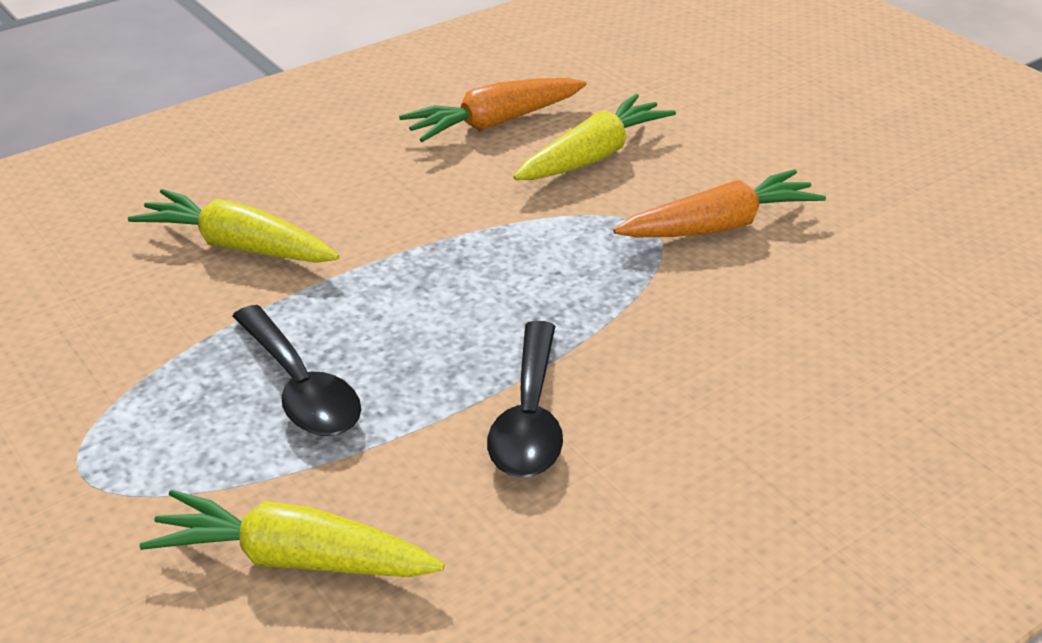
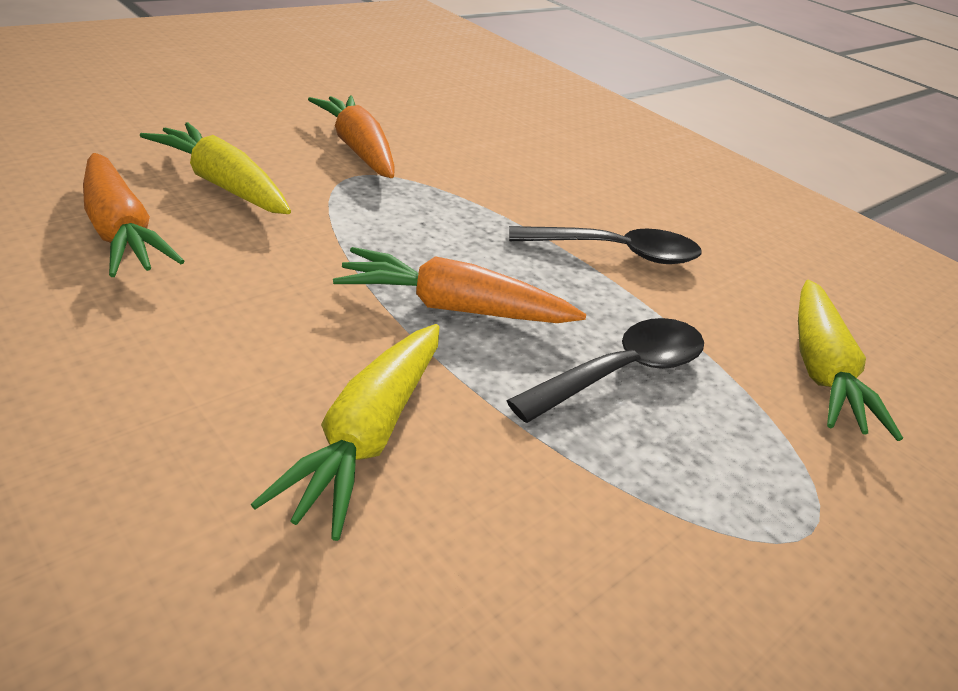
camera: 100 degrees left, 0 degrees up
(400, 288) = (454, 308): none -> orange carrot

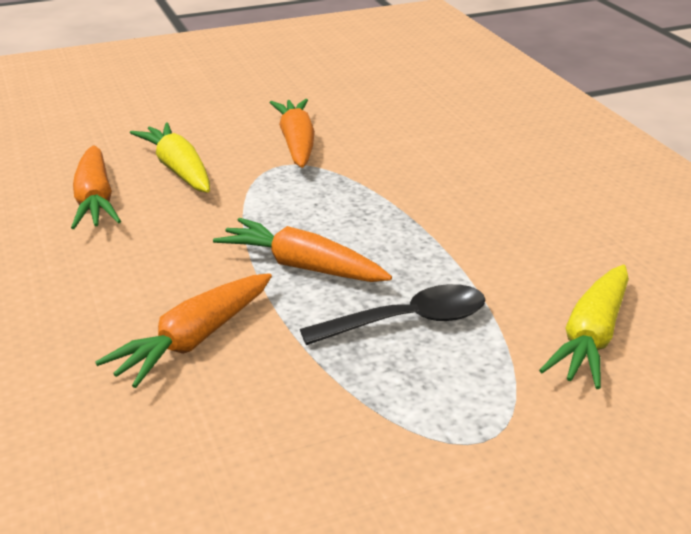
camera: 25 degrees right, 5 degrees down
(367, 435) = (193, 340): yellow carrot -> orange carrot
(616, 253) = (469, 234): black spoon -> none

